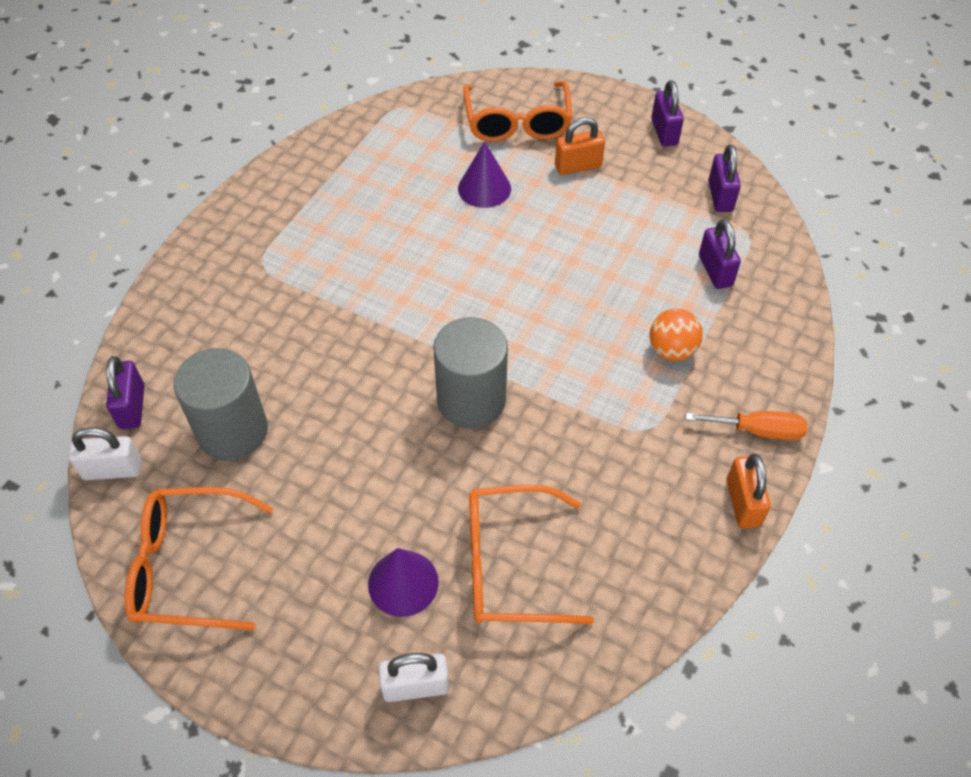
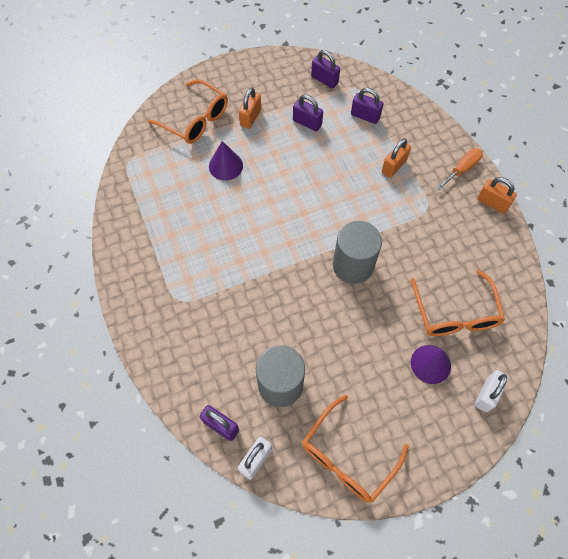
camera: 50 degrees left, 10 degrees up
(511, 565) = (455, 313): orange glasses -> orange glasses turned 45 degrees counterclockwise
(664, 132) = (264, 68): purple padlock -> purple padlock (307, 123)
(671, 350) = (394, 166): orange ball -> orange padlock

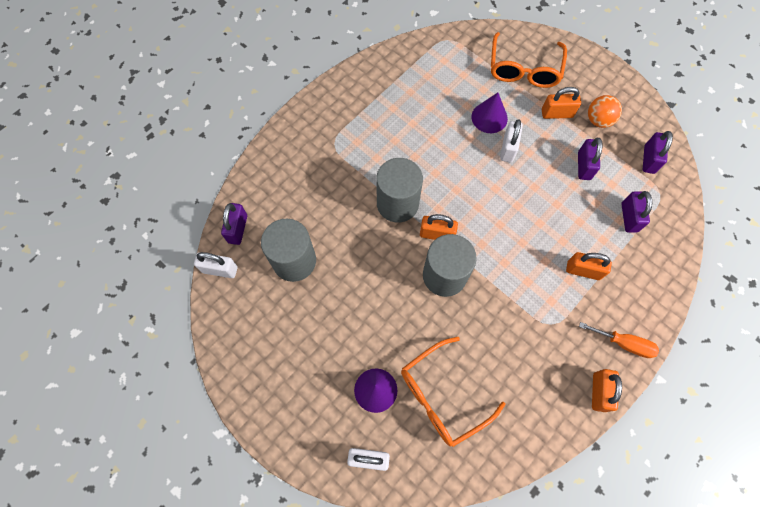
camera: 65 degrees right, 5 degrees up
(262, 166) = (508, 148): none -> white padlock
(268, 272) = (397, 203): none -> grey cylinder
(273, 94) = (598, 120): none -> orange ball
(313, 254) = (437, 234): none -> orange padlock
(348, 456) = (253, 346): orange glasses -> none

